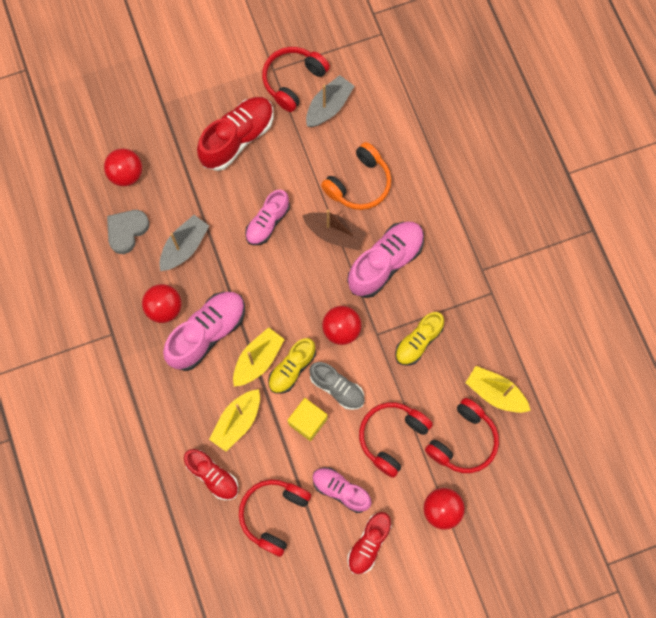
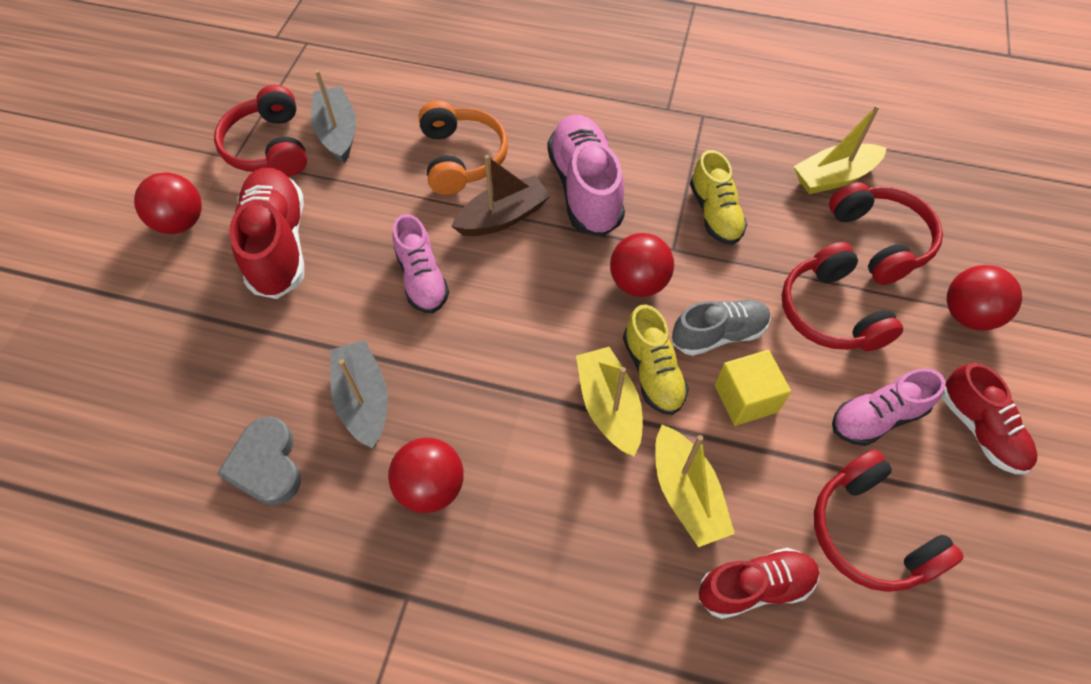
camera: 55 degrees left, 15 degrees down
(126, 174) = (184, 410): red ball -> red ball (181, 222)
(207, 333) = (517, 450): pink shoe -> none

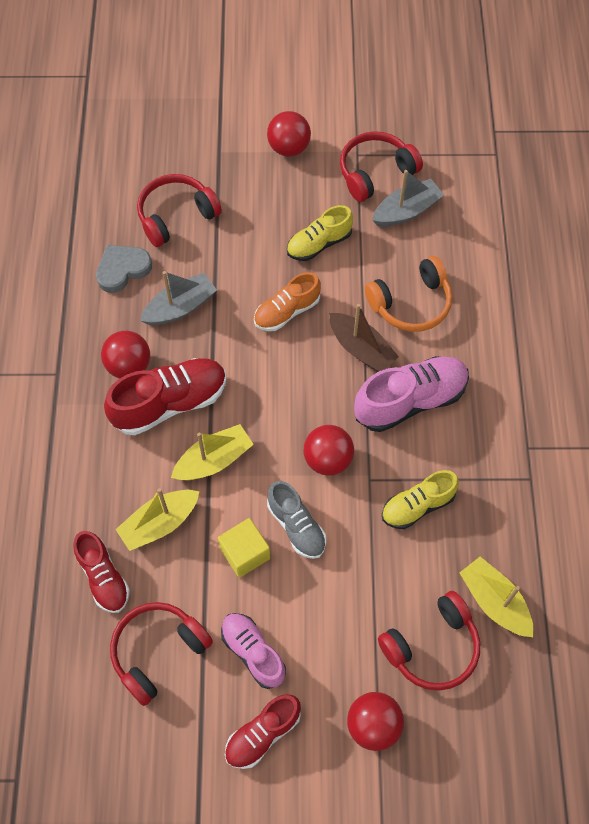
camera: 75 degrees right, 5 degrees up
(278, 245) = (288, 212): red shoe -> red shoe (170, 403)
(422, 278) = (287, 311): pink shoe -> orange shoe
(652, 372) = (250, 484): yellow shoe -> yellow shoe (319, 244)
(830, 312) = (342, 609): red headphones -> red headphones (176, 216)

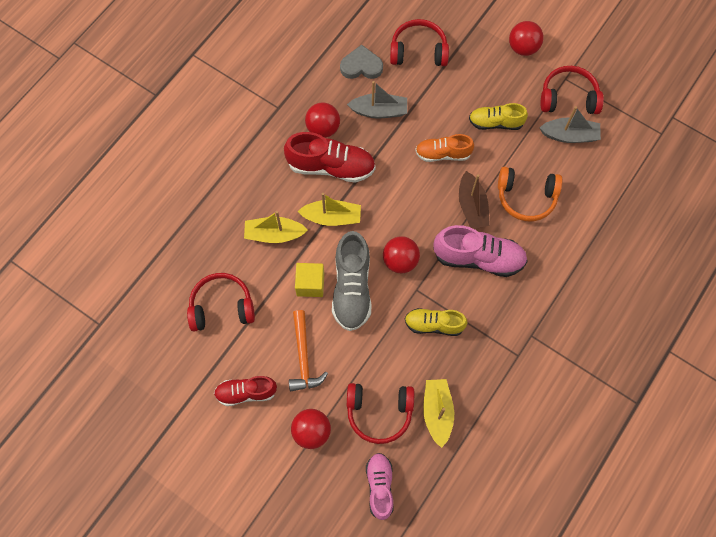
camera: 35 degrees right, 5 degrees up
(103, 577) = (221, 244): red shoe -> none
(253, 652) = (274, 344): pink shoe -> pink shoe (380, 486)
(296, 526) = (352, 288): grey shoe -> grey shoe, size x1.57
(299, 643) = (303, 357): none -> orange hammer

